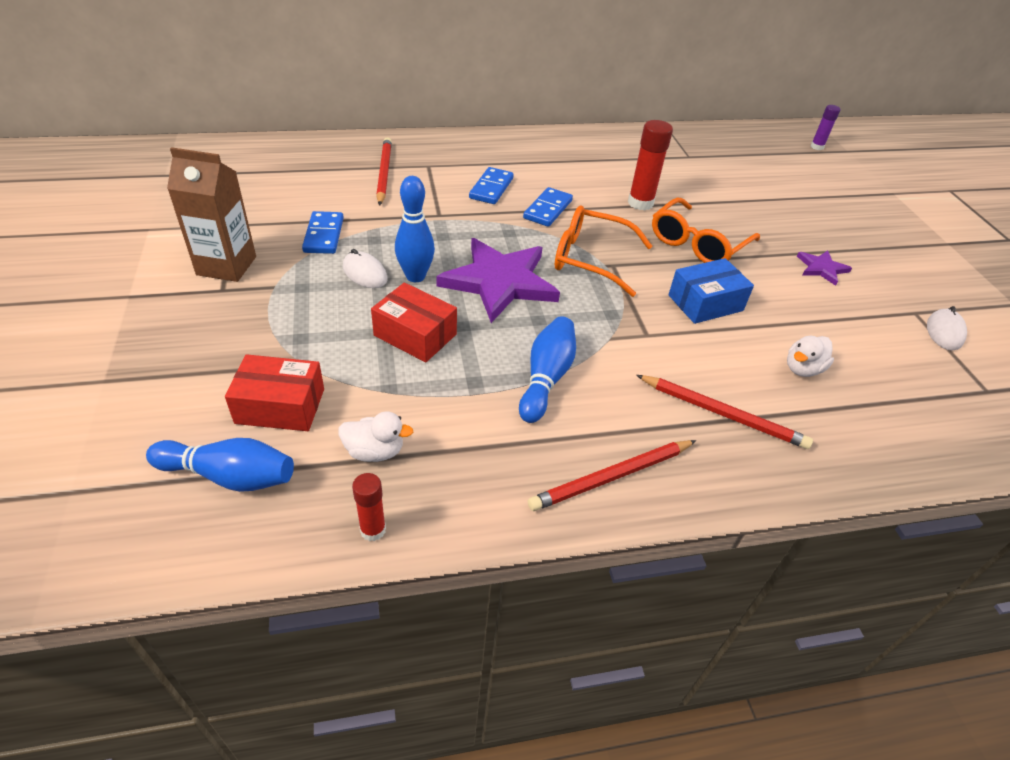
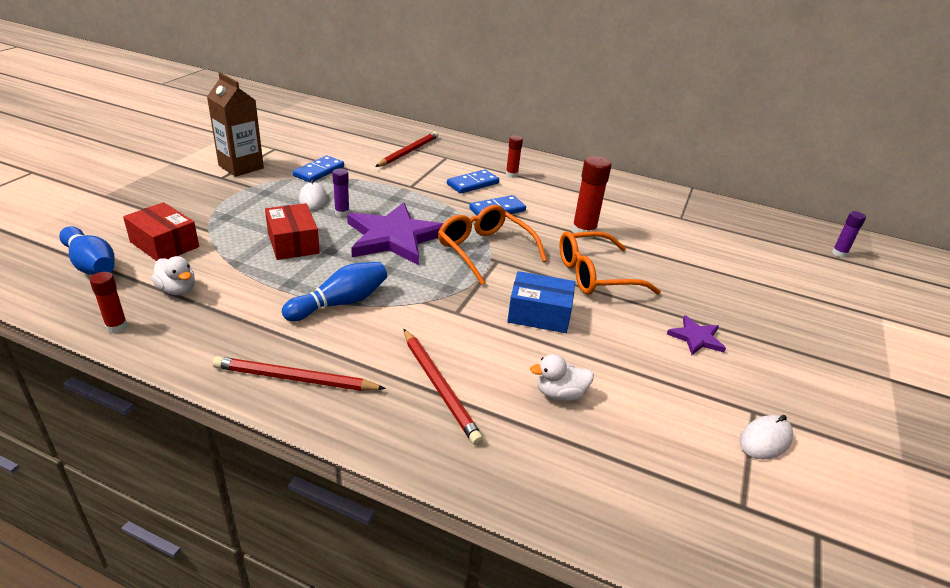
camera: 35 degrees right, 10 degrees down
(415, 276) = (342, 213): blue bowling pin -> purple glue stick
(511, 163) = (511, 175): none -> red glue stick

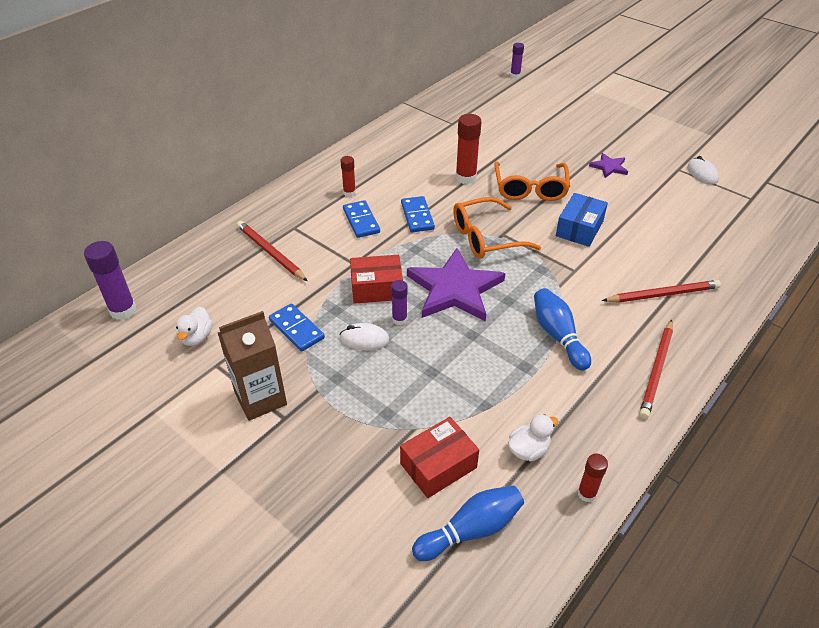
camera: 70 degrees left, 10 degrees up
(293, 243) = (453, 360): red box -> red box (377, 288)
(324, 114) = (123, 310): none -> purple glue stick
(560, 394) = (667, 240): white duck -> white duck (197, 337)

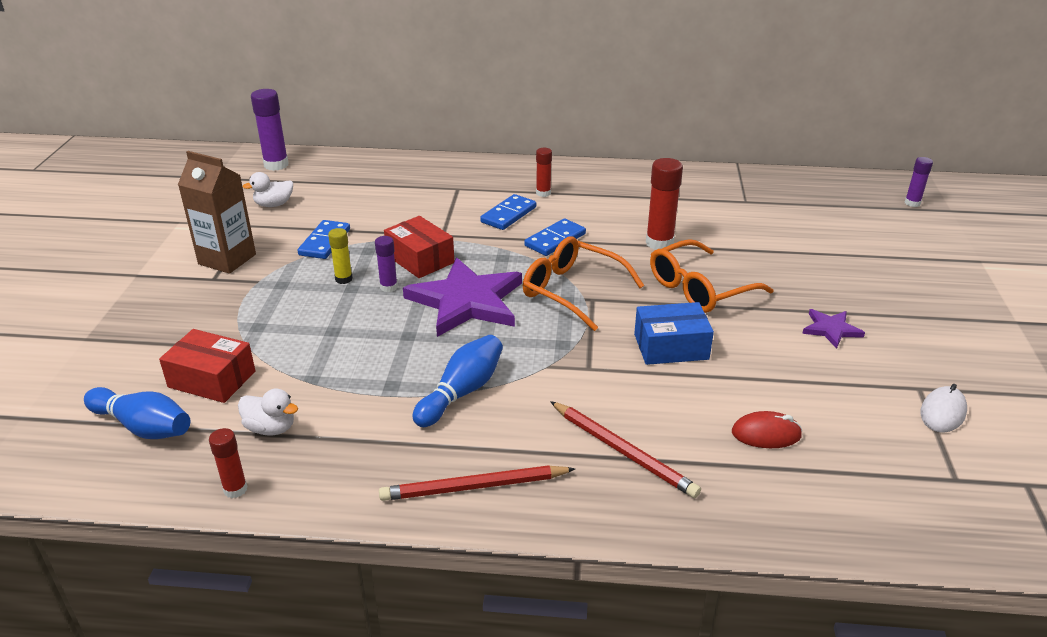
camera: 55 degrees right, 10 degrees down
(270, 253) = (410, 192): red pencil -> none
(364, 339) = (343, 279): white mouse -> yellow glue stick
(681, 236) = (766, 434): none -> red mouse

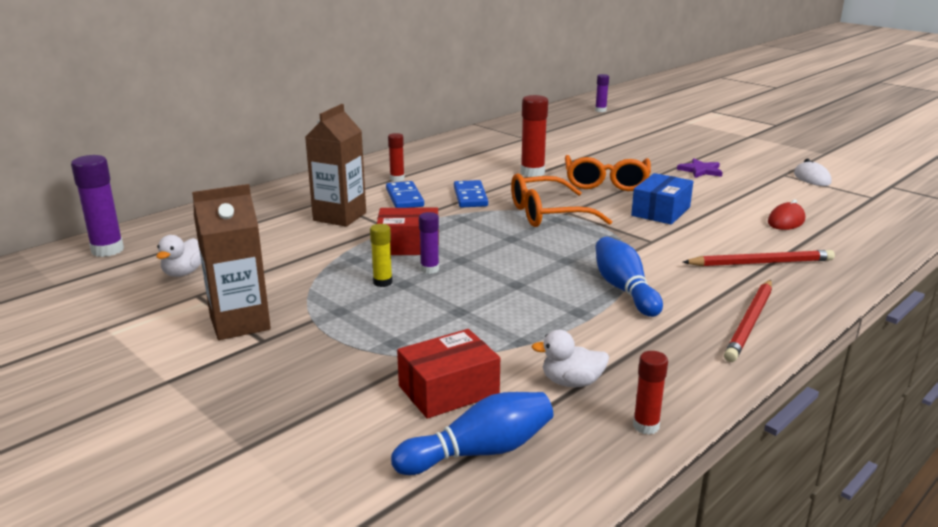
camera: 50 degrees left, 10 degrees down
(271, 428) = (571, 382): white duck -> white duck turned 150 degrees counterclockwise
(325, 242) = (303, 272): blue domino -> none
(434, 208) = (339, 216): none -> brown carton
(466, 301) = (502, 249): purple star -> none

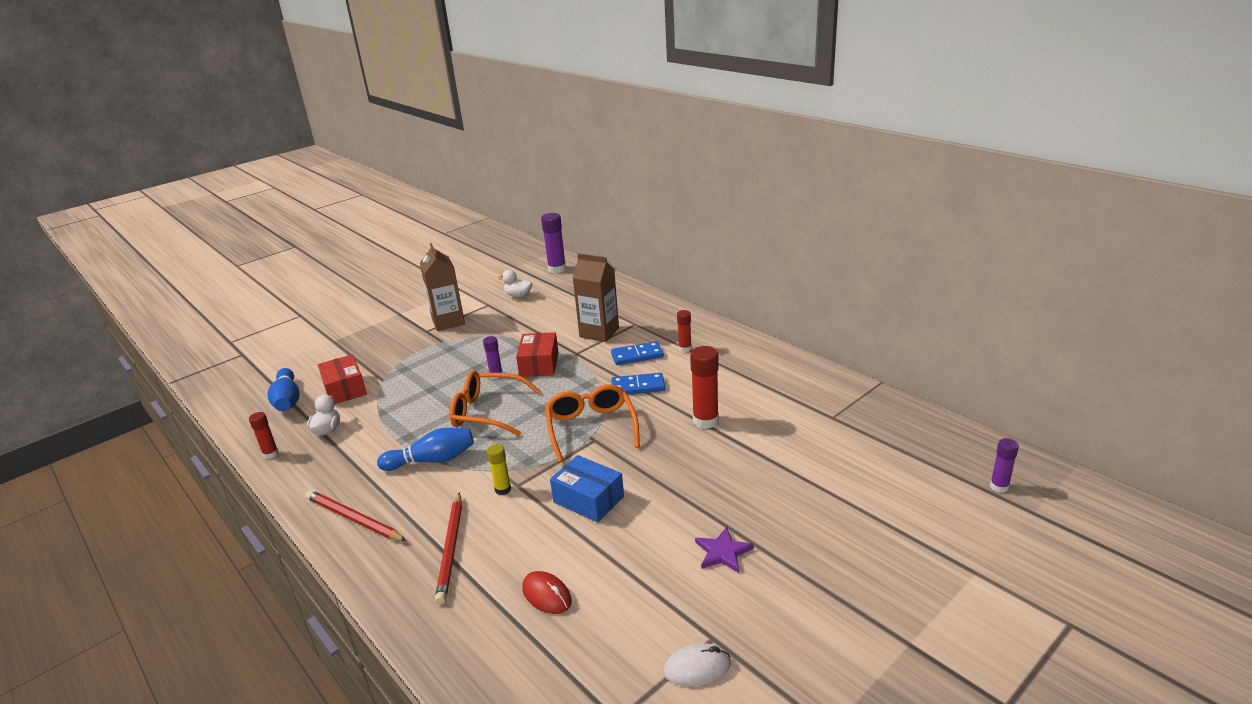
camera: 95 degrees right, 5 degrees up
(382, 282) = (482, 359): yellow glue stick -> yellow glue stick (503, 489)
(606, 182) = (677, 469): orange glasses -> orange glasses (487, 412)

